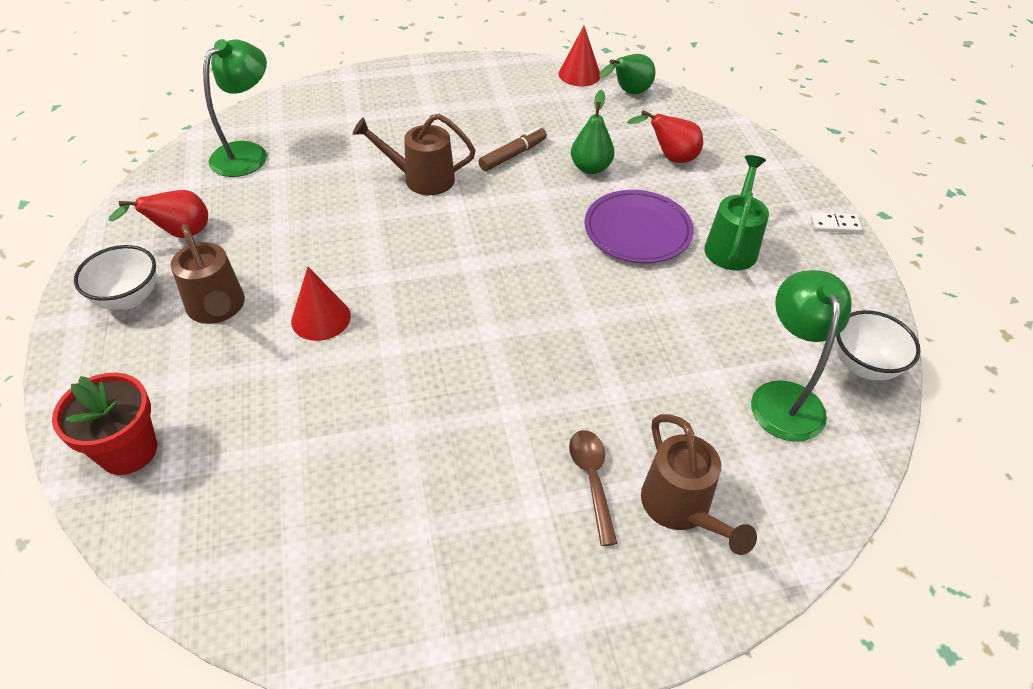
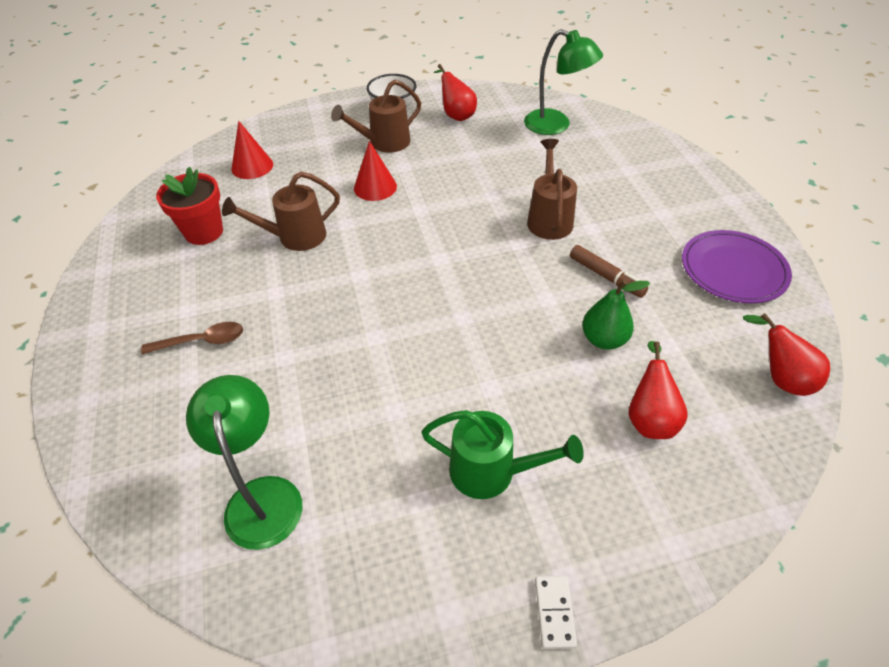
camera: 90 degrees right, 0 degrees up
(128, 451) = (272, 134): red flower pot -> red flower pot (204, 232)
(579, 74) = (796, 328): red cone -> red cone (252, 166)
(628, 93) = (780, 378): green pear -> red pear
(637, 230) = (504, 379): purple plate -> purple plate (733, 270)
(681, 509) = (160, 398): brown watering can -> brown watering can (294, 237)
(784, 397) = (262, 496): green lamp -> green lamp turned 105 degrees counterclockwise
(863, 365) = (295, 592): white bowl -> none

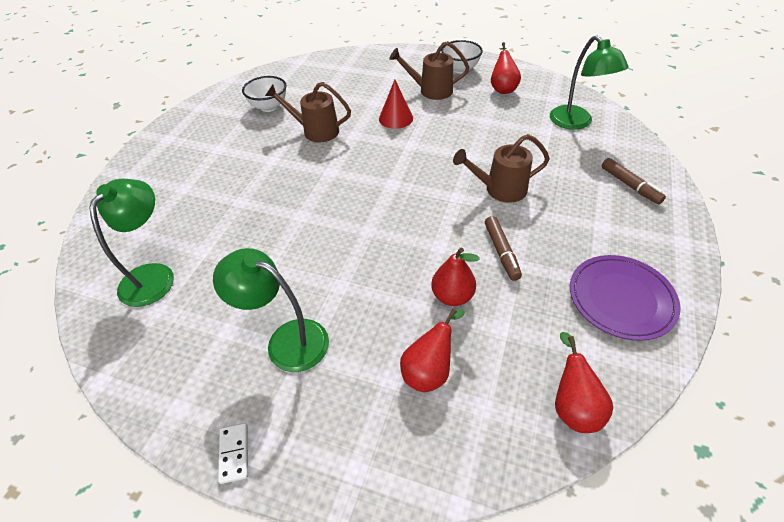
camera: 35 degrees right, 0 degrees up
(202, 341) = (208, 171): brown spoon -> none
(204, 232) = (269, 107): red flower pot -> white bowl
(252, 166) = (333, 76): red cone -> none
(492, 472) = (286, 340): green watering can -> green lamp
(549, 218) = (499, 189): brown watering can -> brown watering can turned 135 degrees counterclockwise
(555, 612) = (234, 453): white domino -> white domino turned 45 degrees counterclockwise
(604, 339) = (452, 296): green pear -> red pear
(651, 167) = (630, 185): none -> brown marker

